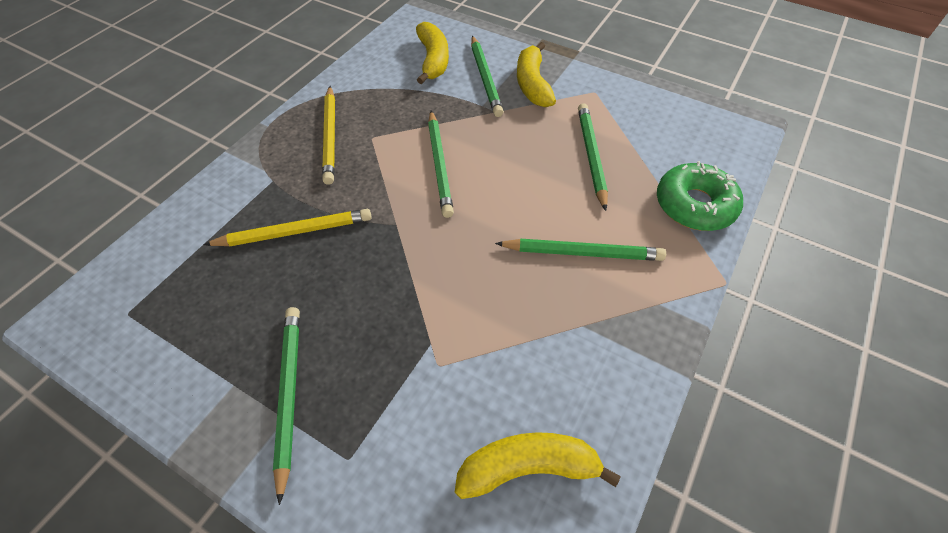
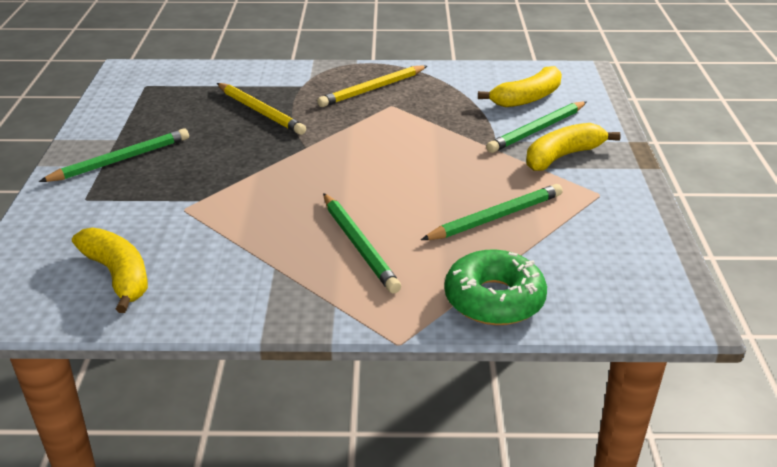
camera: 60 degrees right, 20 degrees down
(439, 165) = (392, 144): green pencil -> none

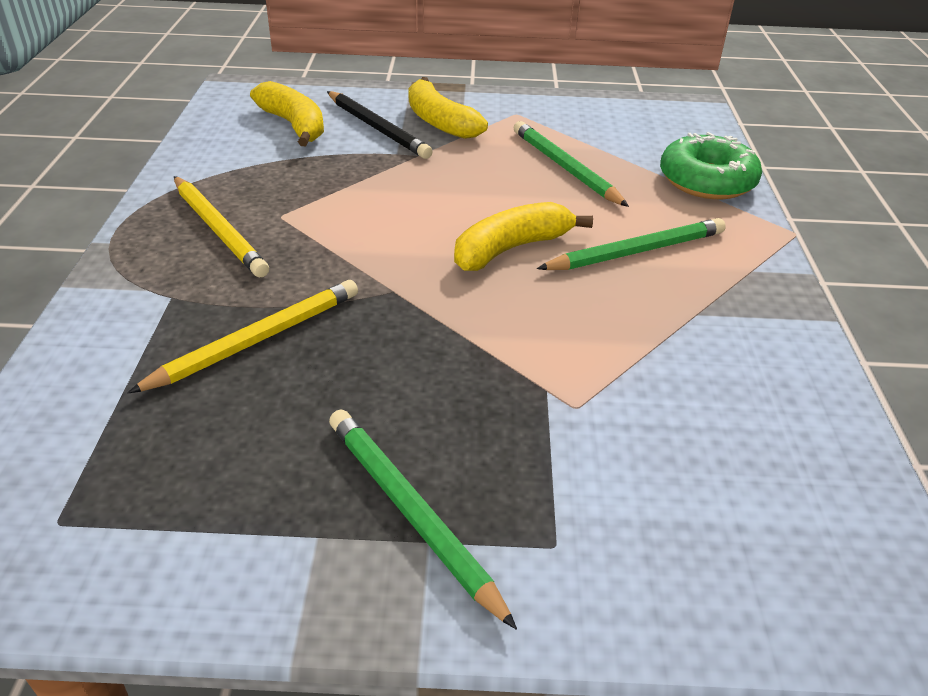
camera: 90 degrees left, 5 degrees up
(118, 276) = (766, 460): yellow banana -> yellow banana (511, 249)
(536, 130) = (377, 128): green pencil -> black pencil

